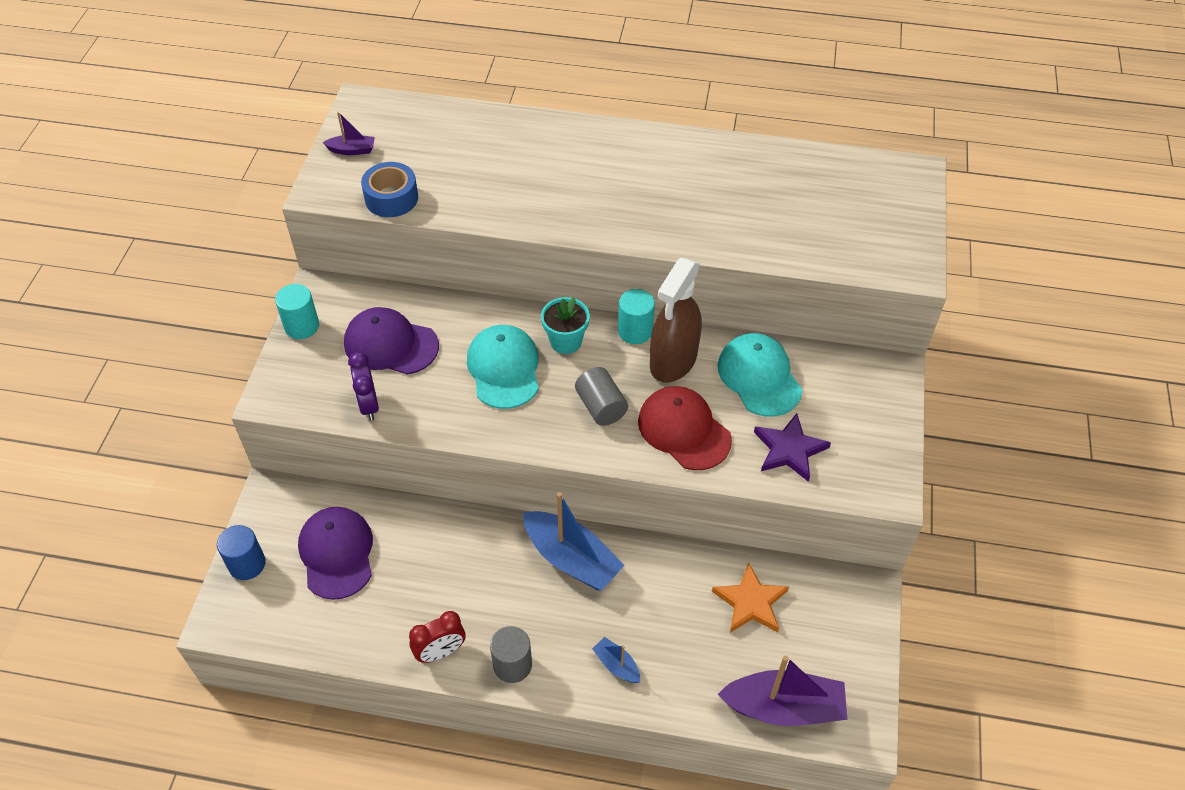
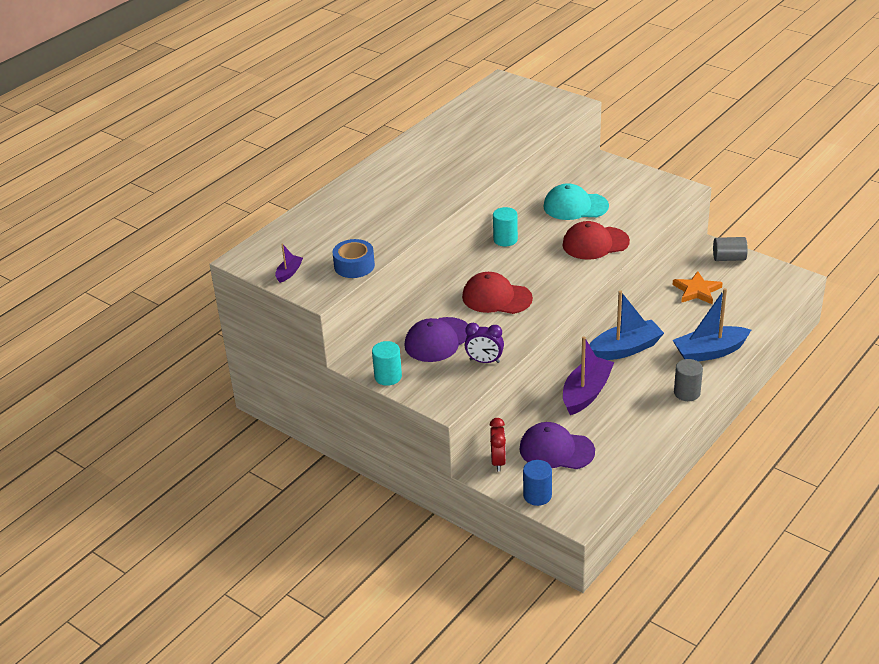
camera: 60 degrees left, 15 degrees down
(440, 652) = (661, 420): red clock -> red clock (498, 461)
(504, 369) = (496, 298): turquoise cap -> red cap
(565, 341) = (492, 268): turquoise flower pot -> none
(601, 407) = (555, 268): grey cylinder -> grey cylinder (729, 258)
(616, 665) = (710, 352): blue boat -> blue boat, size x2.10
(673, 361) = (540, 232): brown spray bottle -> none
(783, 707) = (769, 300): purple boat -> purple boat (586, 393)
(789, 450) = (634, 212): purple star -> none

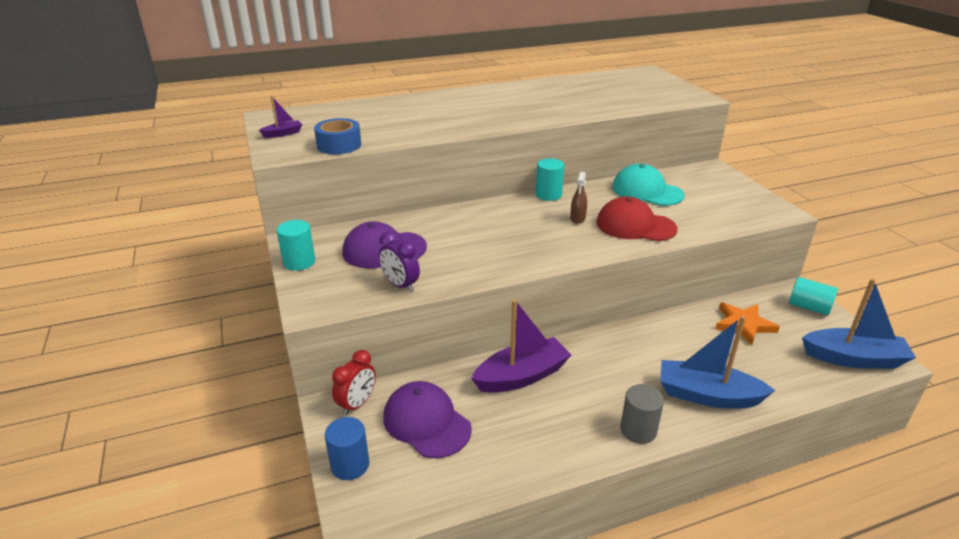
camera: 30 degrees right, 5 degrees down
(496, 298) = (483, 236): red cap -> none
(549, 253) = (577, 218): none -> brown spray bottle
(625, 349) = (608, 350): blue boat -> blue boat (853, 359)
(729, 258) = (809, 307): grey cylinder -> turquoise cylinder

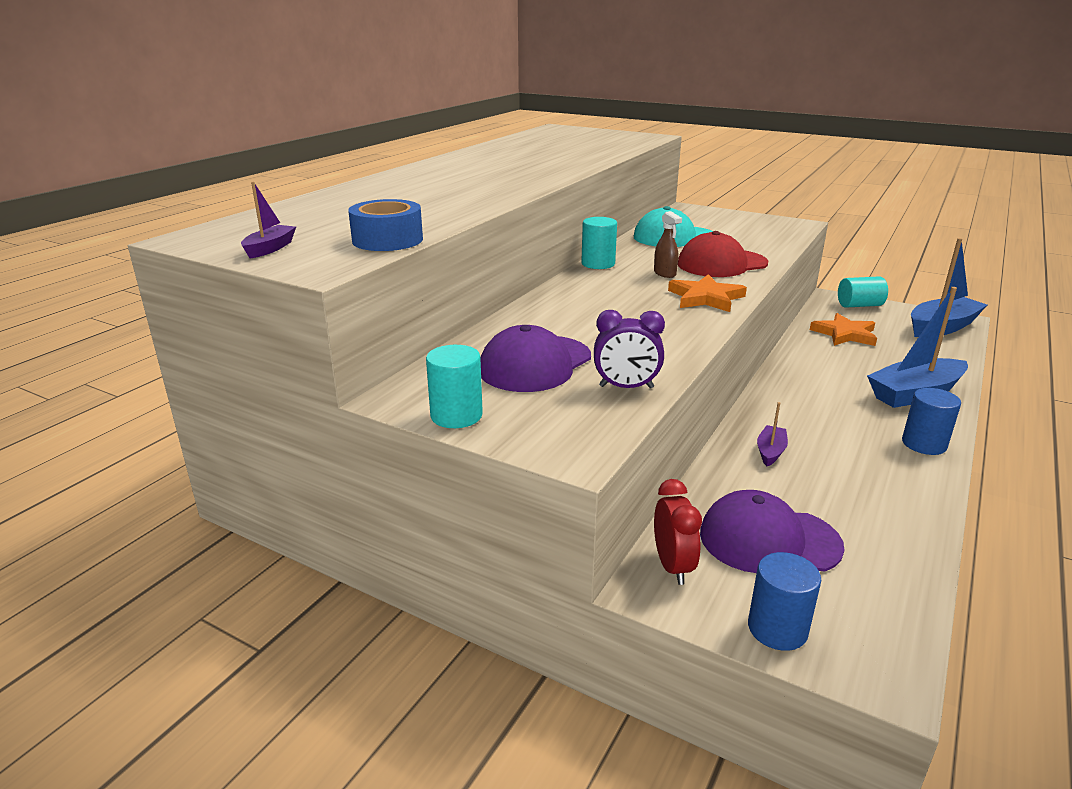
camera: 40 degrees left, 5 degrees down
(521, 376) = (770, 452): purple boat -> purple boat, size x0.48
(566, 248) = (706, 298): none -> orange star
(638, 430) = (924, 444): grey cylinder -> blue cylinder

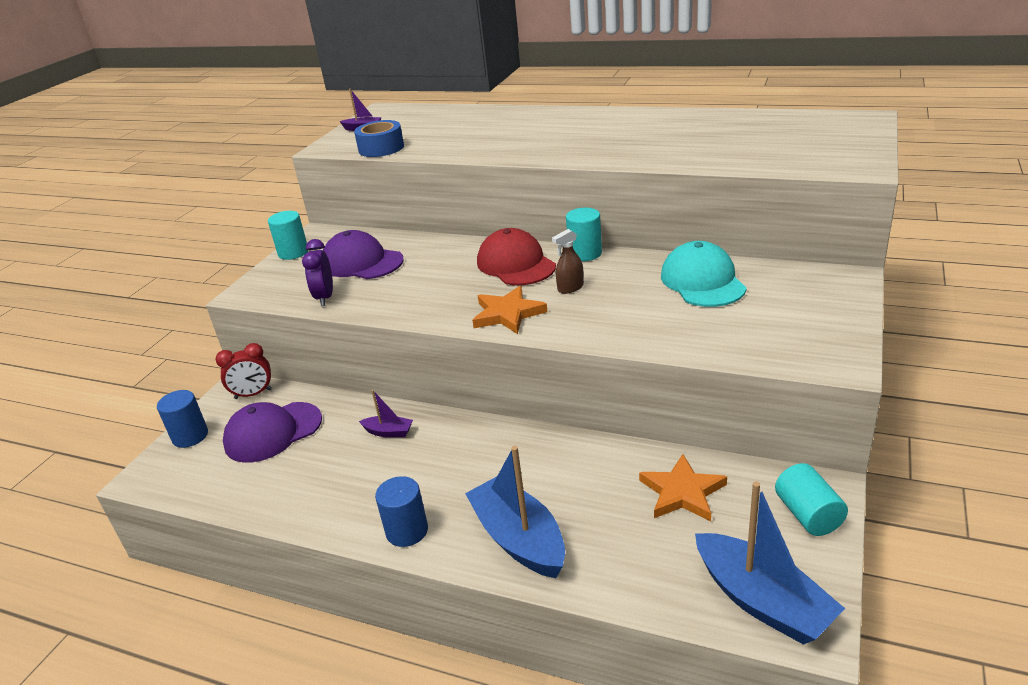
camera: 85 degrees right, 5 degrees up
(721, 264) = (617, 316): red cap -> red cap (516, 264)
(769, 540) = (273, 432): purple cap -> purple cap turned 120 degrees counterclockwise

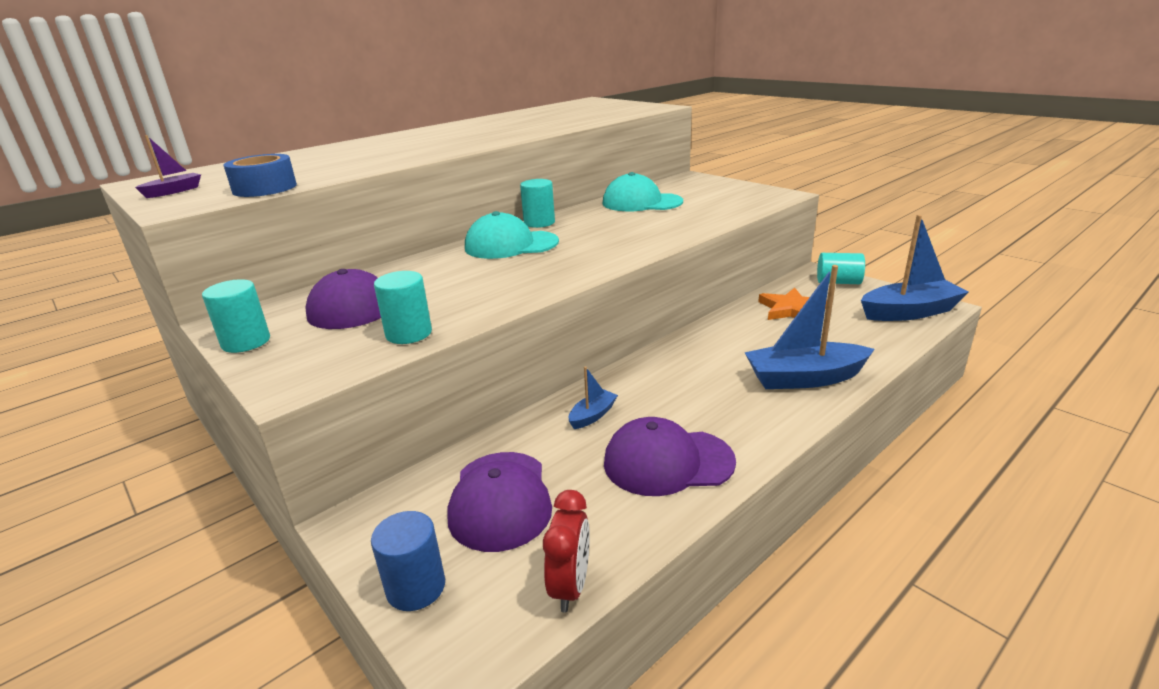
camera: 65 degrees left, 5 degrees down
(253, 394) = (390, 507): red clock -> red clock (570, 586)
(325, 297) = (409, 334): purple clock -> turquoise cylinder
(342, 492) = (667, 462): none -> purple cap
(388, 432) = (592, 415): purple boat -> blue boat
(407, 531) = (759, 431): blue cylinder -> none
(507, 314) = (593, 259): orange star -> none
(516, 264) = (511, 245): red cap -> turquoise cap
(570, 288) = (586, 235): brown spray bottle -> none

